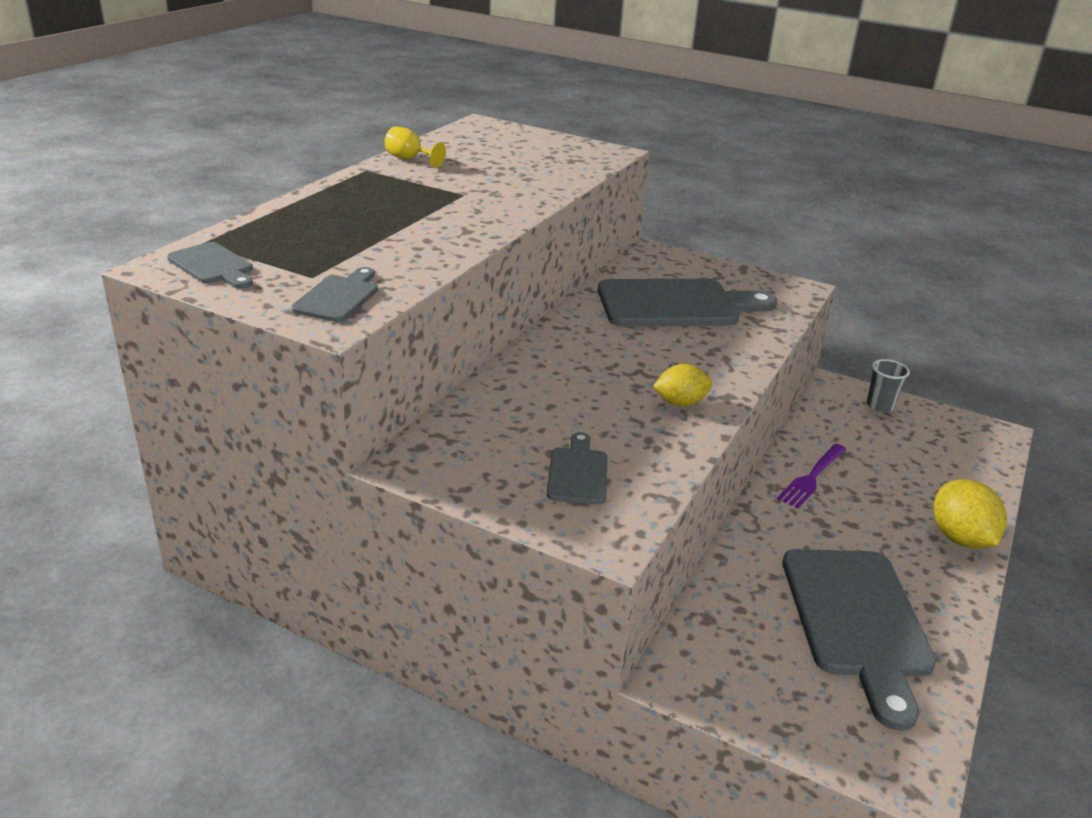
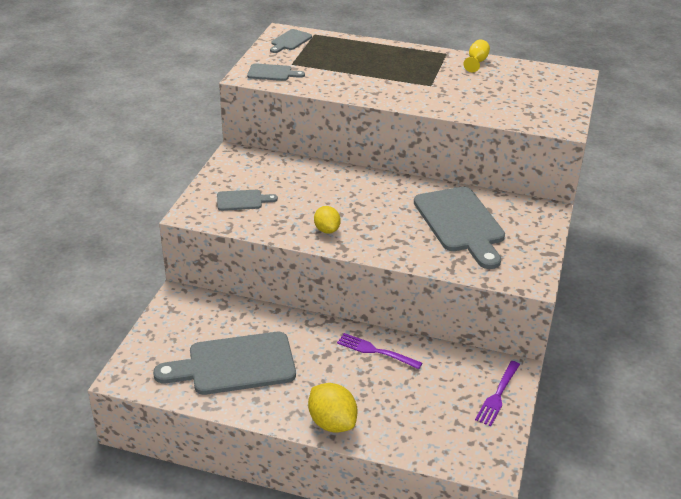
camera: 80 degrees right, 5 degrees up
(880, 405) = (498, 395): grey cup -> purple fork
(960, 538) = (332, 423): yellow lemon -> yellow lemon turned 75 degrees clockwise

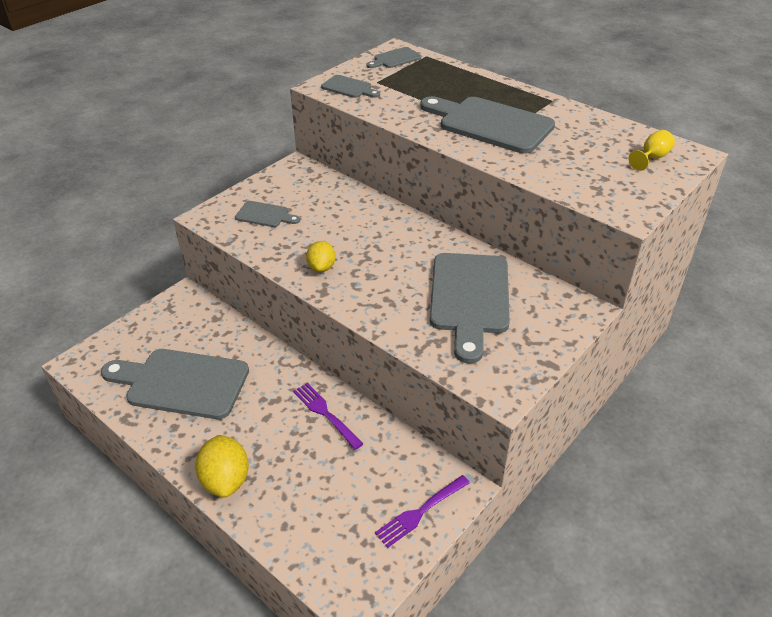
camera: 25 degrees right, 5 degrees up
(414, 81) = (490, 124): none -> grey cutting board
(476, 62) = (579, 116): yellow goblet -> yellow goblet (651, 158)

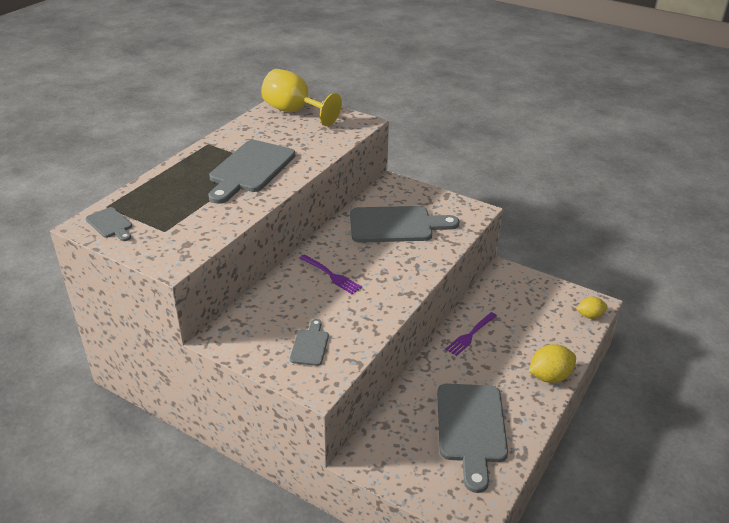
camera: 100 degrees left, 5 degrees down
(321, 267) = (380, 298): yellow lemon -> yellow lemon (590, 316)
(349, 87) = (177, 246): grey cutting board -> none
(421, 511) = (528, 284): purple fork -> purple fork (330, 275)
(651, 158) = (294, 111): yellow goblet -> yellow goblet, size x2.25

